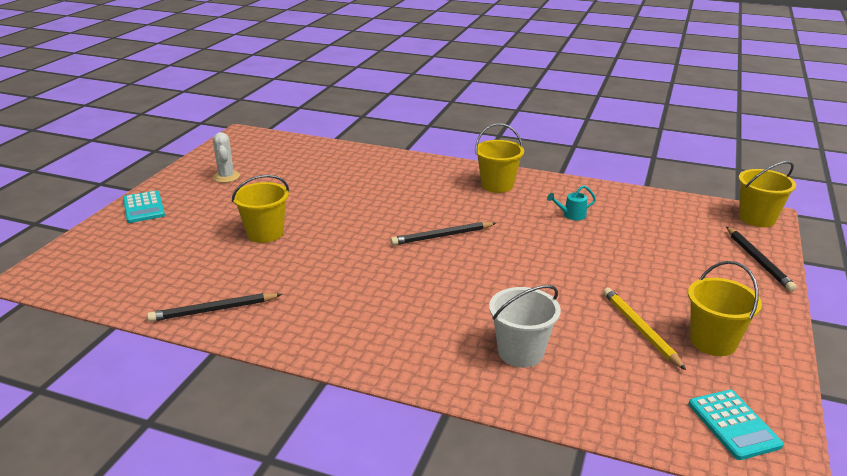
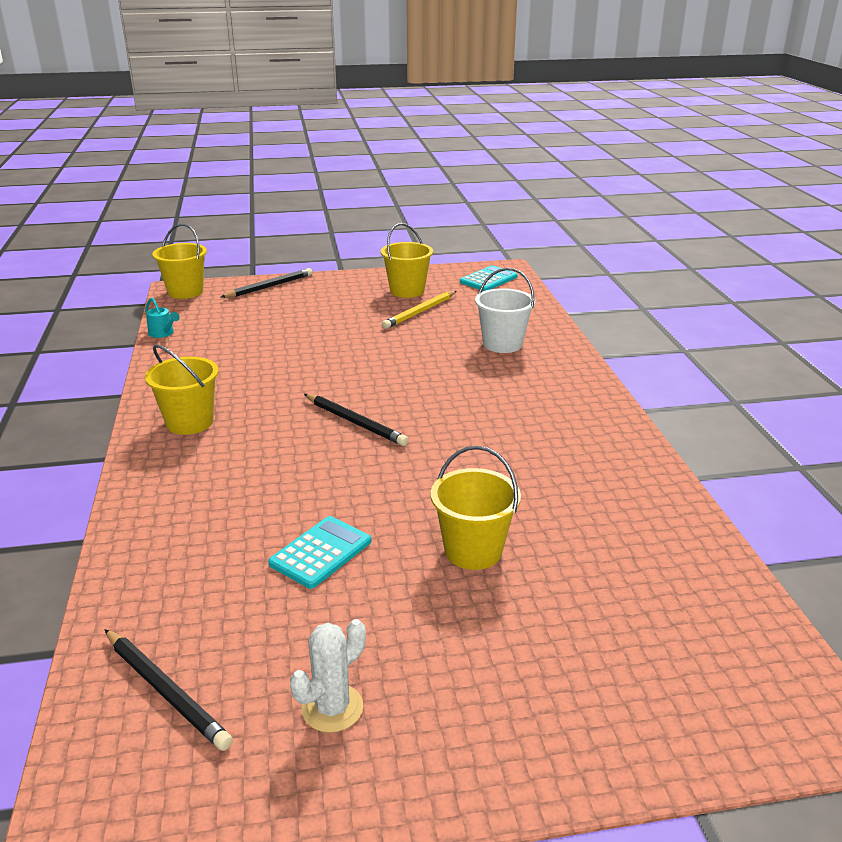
camera: 120 degrees left, 0 degrees up
(143, 207) = (537, 750): turquoise calculator -> turquoise calculator (321, 552)
(213, 310) = (651, 506): black pencil -> black pencil (166, 691)
(571, 215) = (243, 366): turquoise watering can -> turquoise watering can (163, 333)

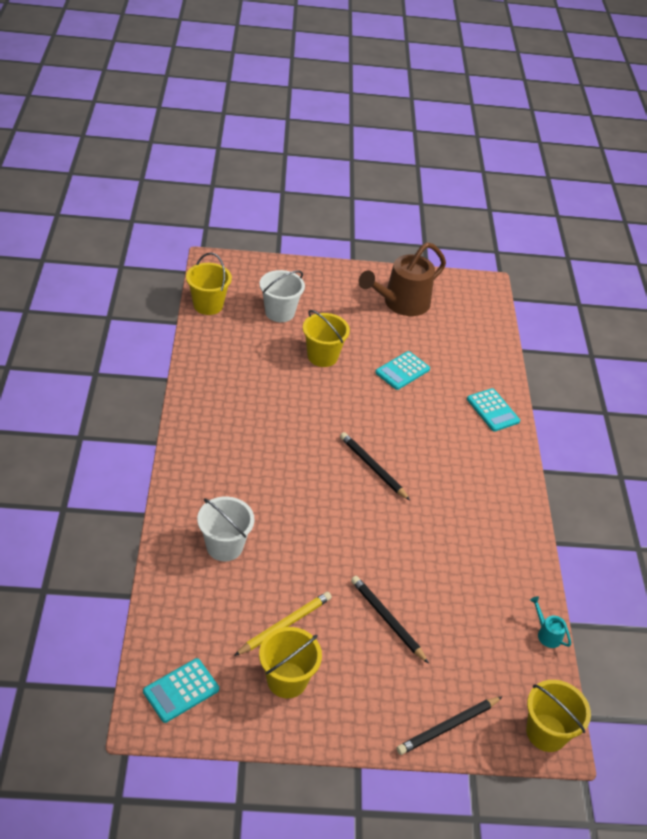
camera: 175 degrees left, 15 degrees up
(160, 517) = (492, 410): none -> turquoise calculator
(166, 691) = (468, 322): black pencil -> black pencil (387, 619)
(190, 422) = (493, 492): yellow bucket -> yellow bucket (208, 305)
(332, 708) = (401, 303): white cactus -> brown watering can
(594, 622) = (279, 312): none -> white bucket

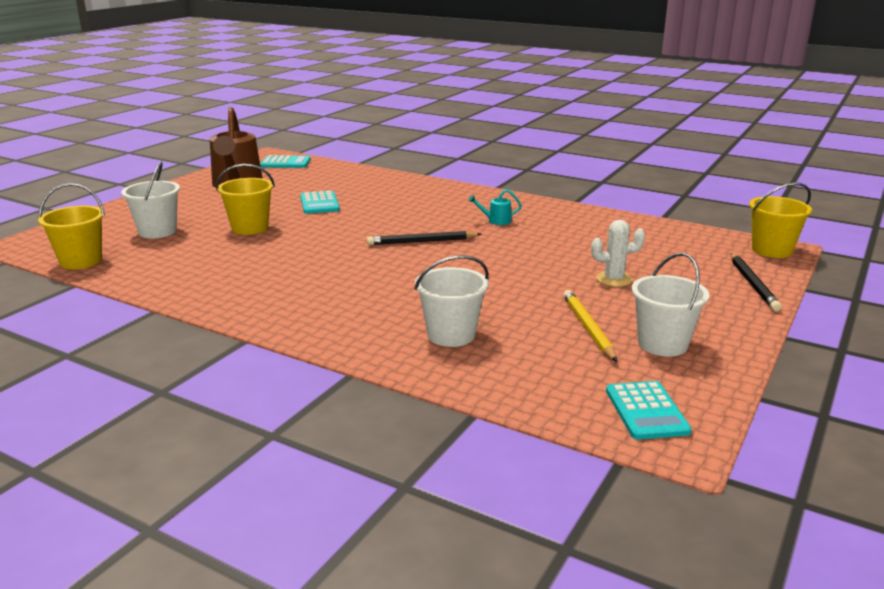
camera: 55 degrees left, 20 degrees down
(287, 680) = (662, 344): yellow bucket -> white bucket
(387, 619) = (614, 279): black pencil -> white cactus
(492, 410) = (411, 186): turquoise calculator -> turquoise calculator (285, 163)
(546, 633) = (668, 226): turquoise watering can -> turquoise watering can (495, 221)

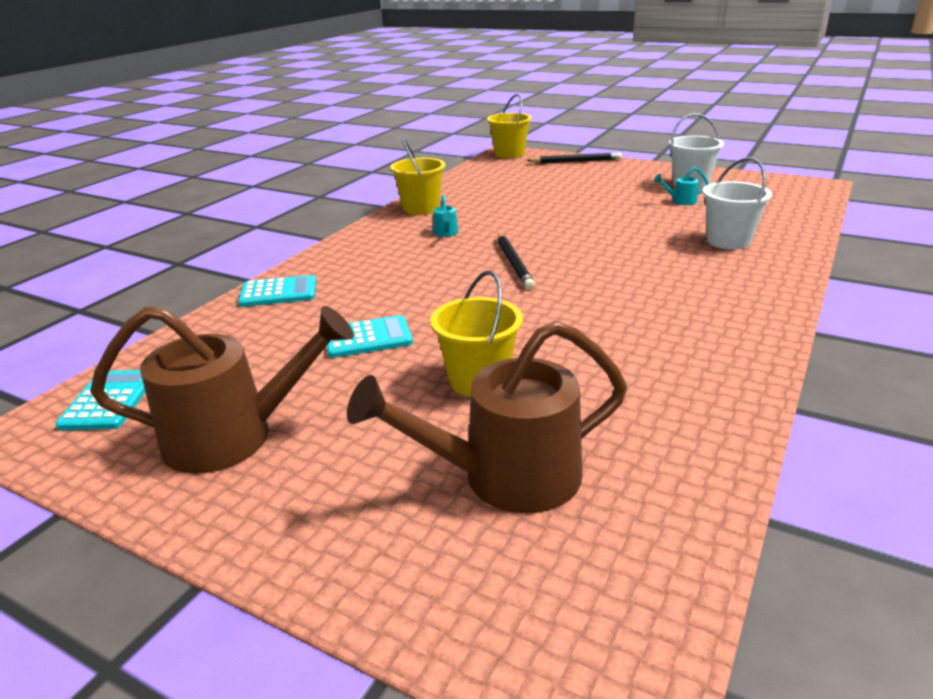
camera: 90 degrees left, 5 degrees up
(81, 261) = (676, 539): yellow bucket -> yellow bucket (421, 208)
(157, 231) = (504, 477): white bucket -> brown watering can
(588, 328) = (680, 201): yellow pencil -> turquoise watering can
(614, 279) = (584, 193): white cactus -> none
(646, 411) = (786, 190): turquoise calculator -> turquoise calculator (278, 292)

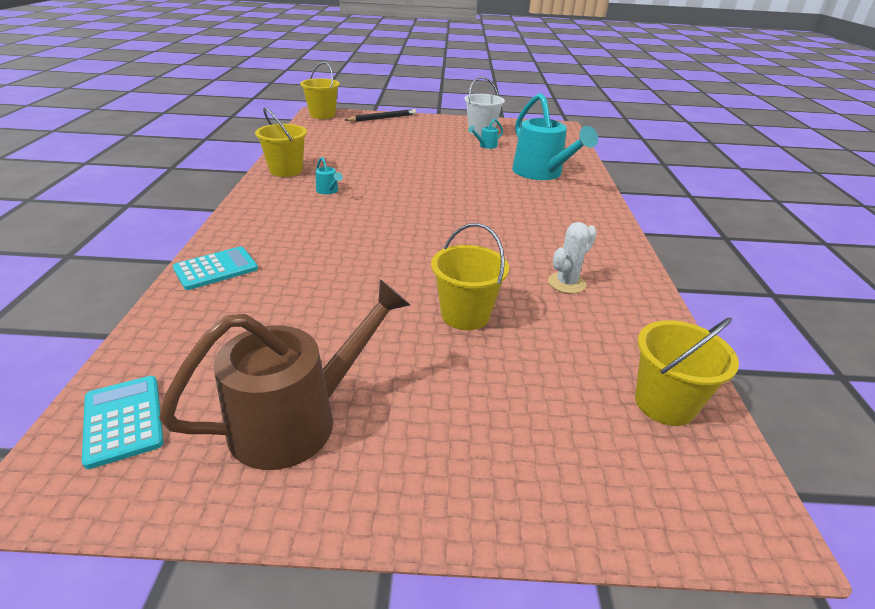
camera: 30 degrees left, 5 degrees up
(368, 338) = (342, 297): turquoise calculator -> none
(504, 477) = (551, 389): brown watering can -> none
(514, 263) = (408, 210): black pencil -> none
(634, 532) = (664, 403): none -> yellow bucket
(636, 371) = (566, 283): none -> white cactus
(728, 241) = (542, 173): white bucket -> turquoise watering can

